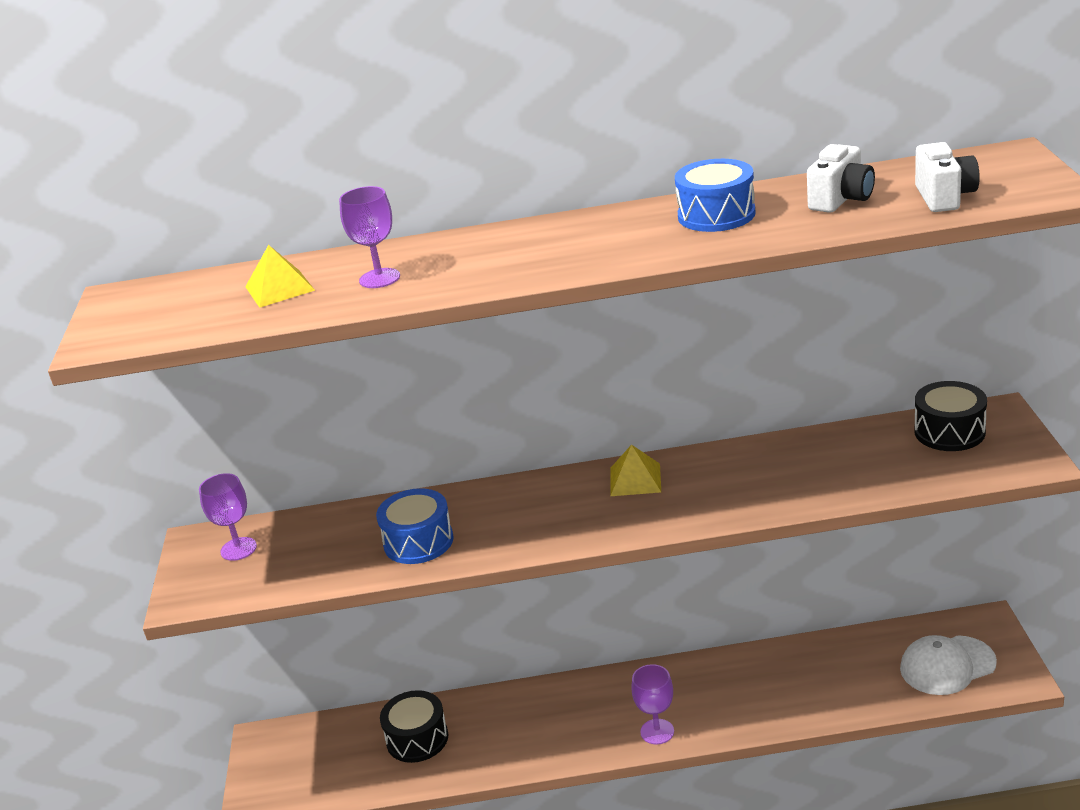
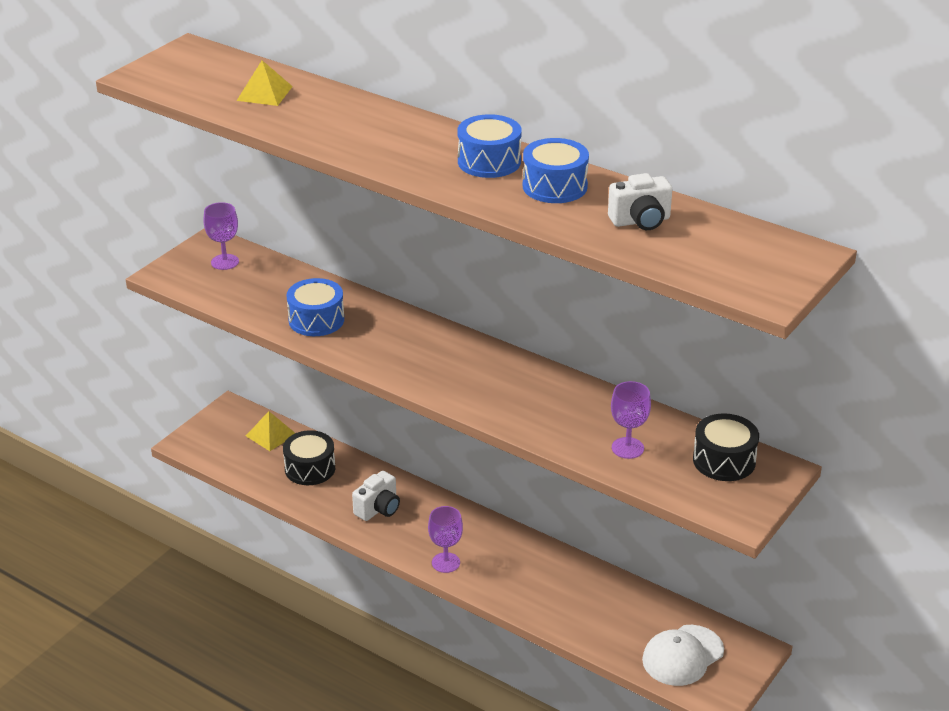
camera: 35 degrees right, 5 degrees up
(379, 278) = (318, 118): purple goblet -> purple goblet (627, 448)
(619, 228) = (489, 161): none -> blue drum
(635, 479) = (486, 361): yellow pyramid -> yellow pyramid (271, 435)
(944, 197) = (699, 258): white camera -> white camera (378, 509)
(947, 665) = (682, 656): white cap -> white cap turned 60 degrees counterclockwise

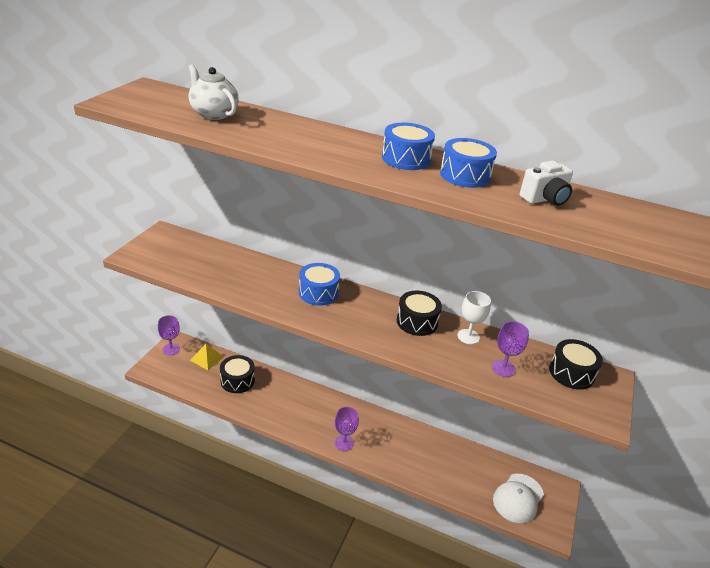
camera: 15 degrees left, 0 degrees up
(225, 262) = (176, 245): purple goblet -> purple goblet (171, 349)
(264, 93) = (213, 114): yellow pyramid -> white teapot
(316, 320) = (251, 284): blue drum -> blue drum (318, 293)
(378, 509) = (289, 406): white camera -> none
(531, 382) = (417, 322): none -> black drum
(597, 405) = (468, 336): none -> white goblet

